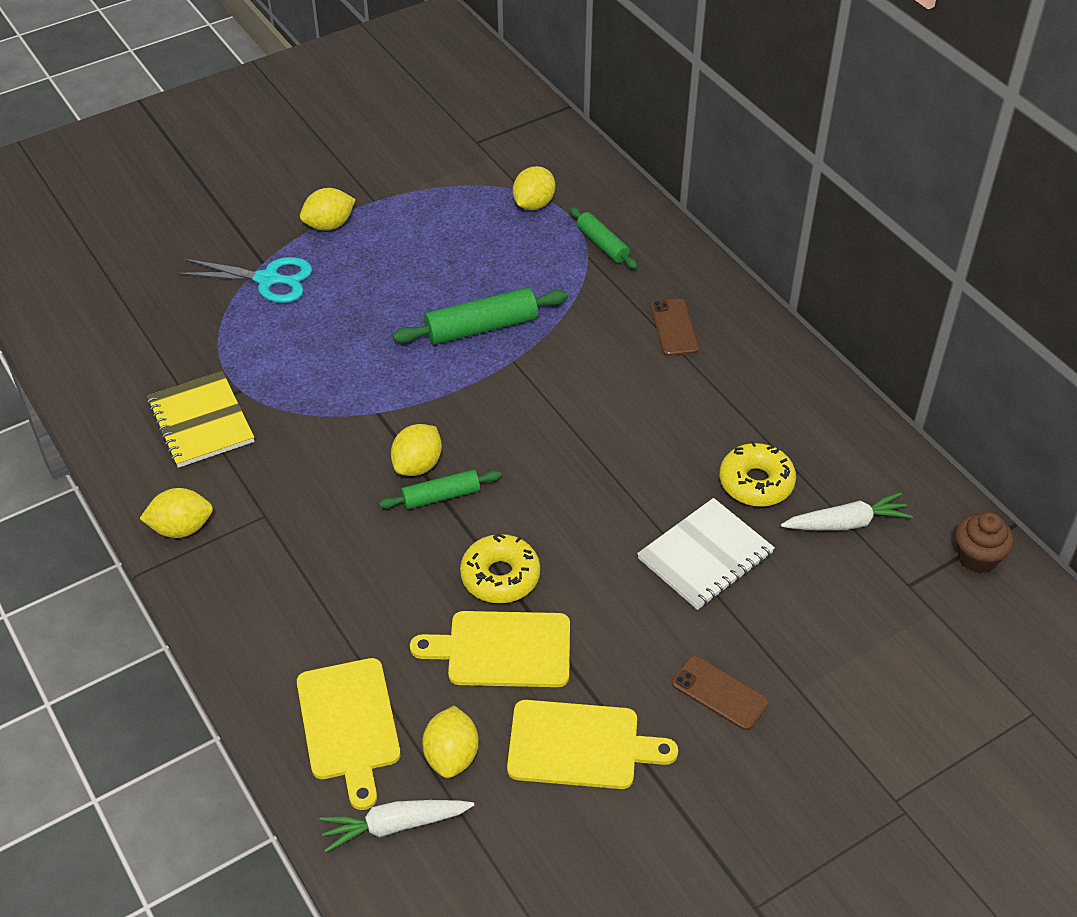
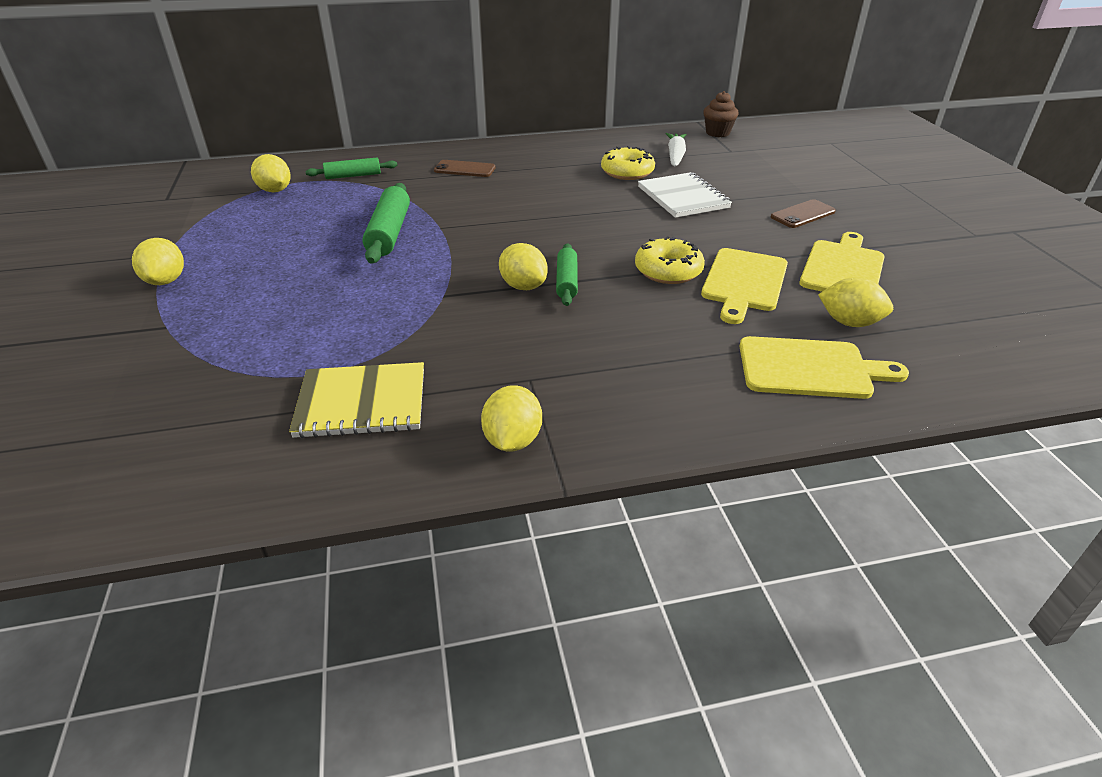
camera: 70 degrees left, 10 degrees down
(267, 280) = (196, 327): turquoise scissors -> none
(395, 825) = (923, 361): white carrot -> none

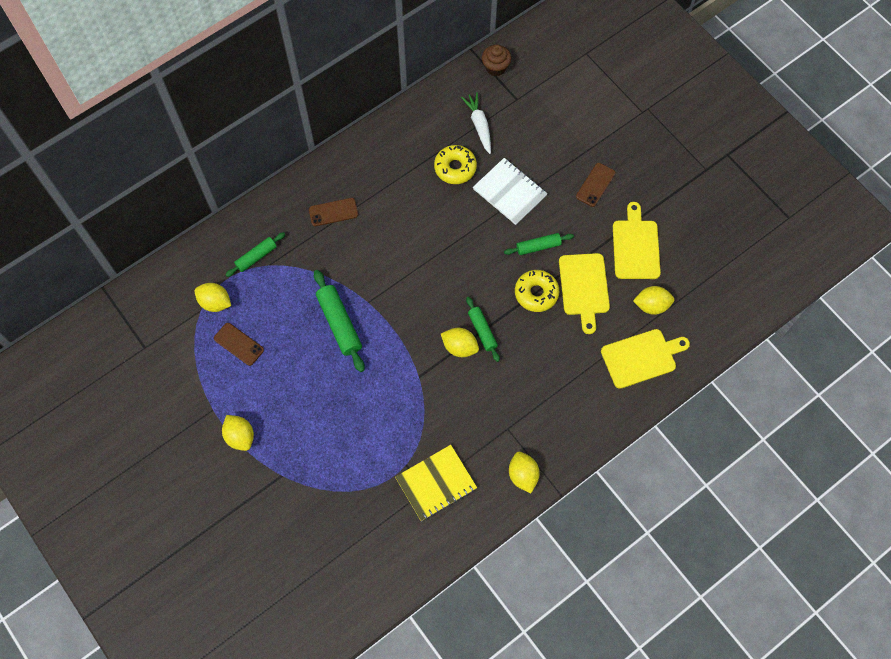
camera: 25 degrees left, 30 degrees up
(261, 219) = (238, 344): none -> brown phone
(695, 238) = (538, 246): none -> green rolling pin

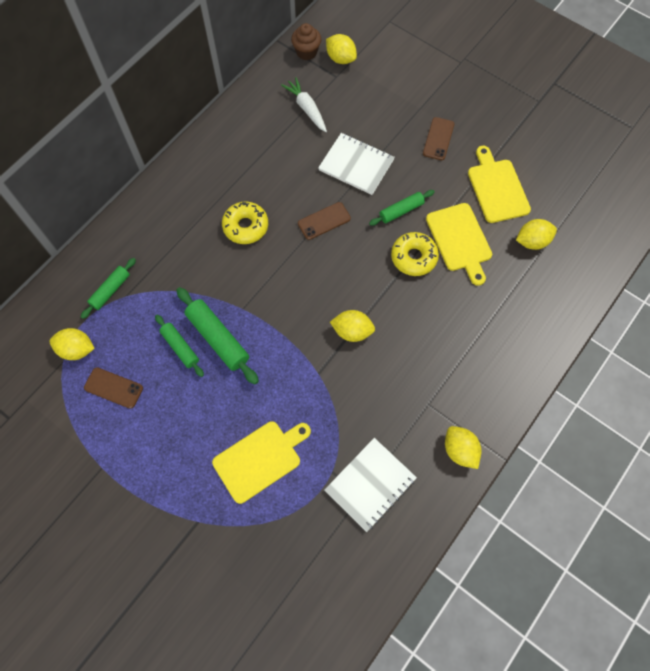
camera: 15 degrees left, 0 degrees up
(240, 436) = (140, 490): yellow lemon -> yellow lemon (340, 59)
(333, 212) = (181, 226): brown phone -> brown phone (324, 221)
(436, 483) = (370, 484): yellow notebook -> white notebook
(455, 168) = (294, 154): yellow donut -> yellow donut (245, 226)
(482, 331) = (370, 309): green rolling pin -> green rolling pin (180, 347)
(641, 357) = (540, 295): yellow cutting board -> yellow cutting board (260, 459)

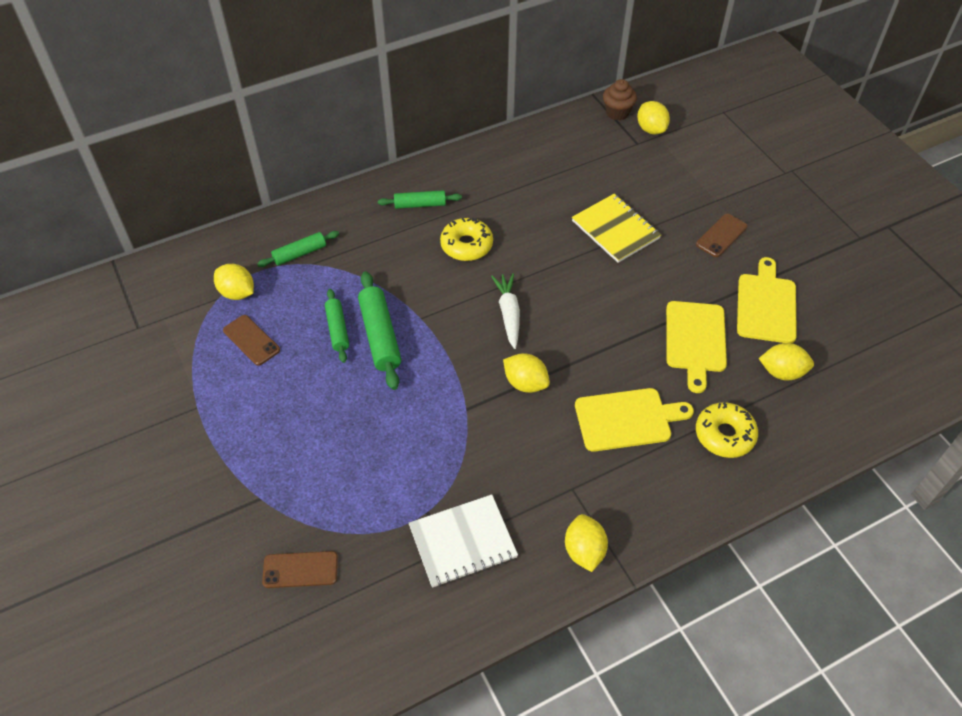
camera: 25 degrees right, 15 degrees down
(260, 459) = (358, 466): yellow cutting board -> yellow cutting board (627, 419)
(306, 109) = (589, 162): white carrot -> white carrot (508, 314)
(324, 221) = (552, 269): brown phone -> brown phone (300, 569)
(356, 165) = (615, 230): white notebook -> yellow notebook
(401, 211) = (642, 289): green rolling pin -> green rolling pin (420, 204)
(414, 257) = (633, 338): yellow donut -> yellow donut (724, 435)

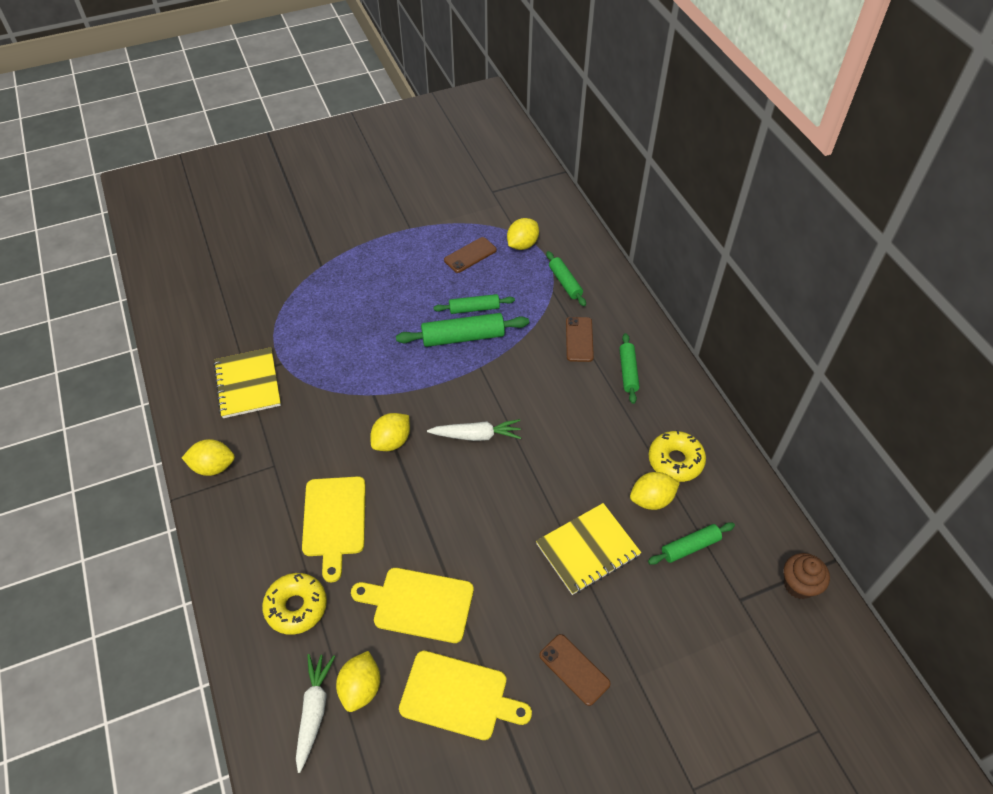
camera: 95 degrees right, 0 degrees up
(300, 569) = (256, 289): brown phone -> brown phone (579, 339)
(462, 542) = (248, 384): white notebook -> yellow notebook
(466, 245) = (570, 407): yellow donut -> yellow donut (675, 461)
(598, 168) = (690, 547): none -> green rolling pin
(651, 129) = (769, 621): yellow lemon -> yellow lemon (651, 499)
(813, 403) = (314, 711): none -> white carrot

